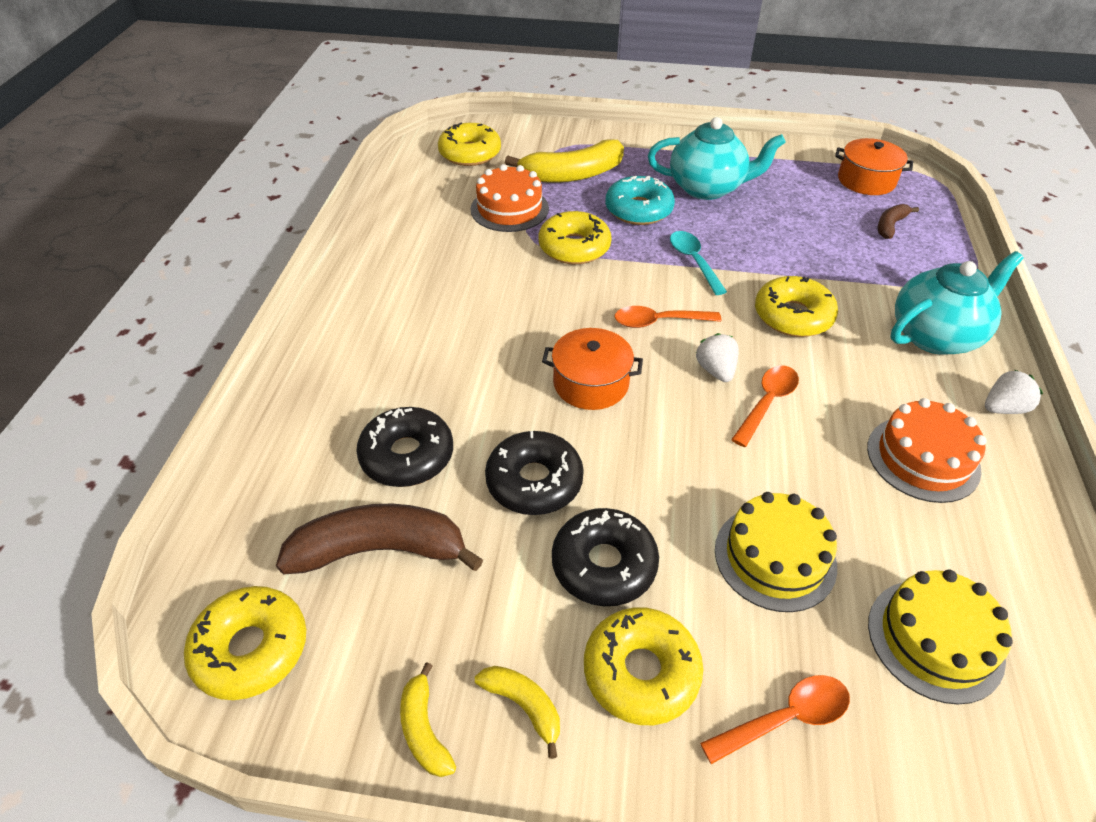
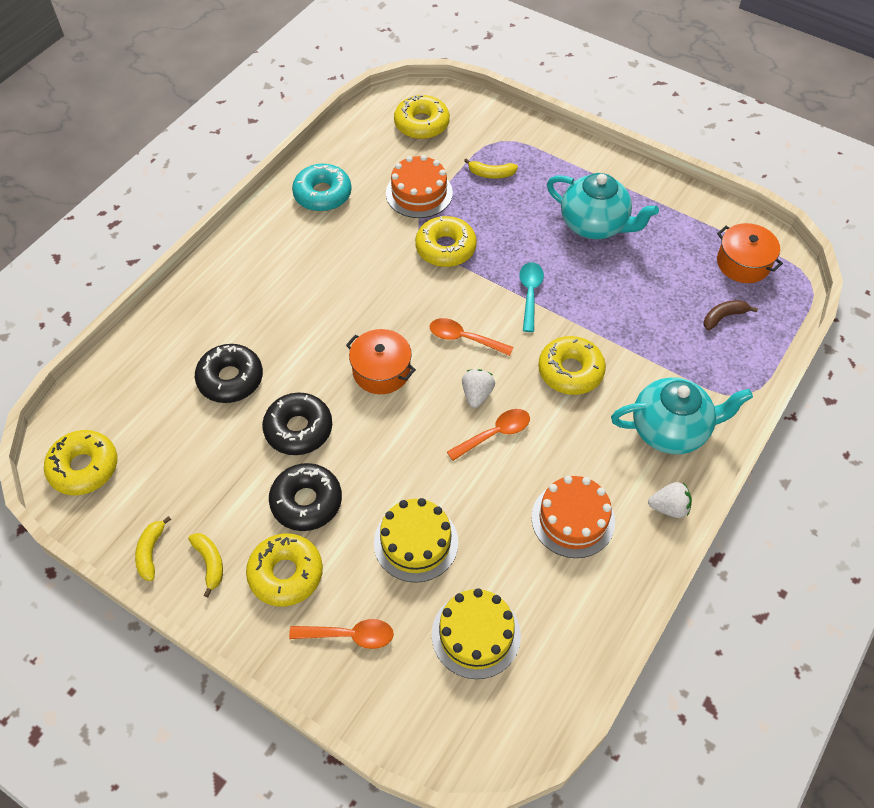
camera: 25 degrees right, 10 degrees up
(380, 550) = (181, 437): brown banana -> none
(572, 175) = (491, 174): yellow banana -> yellow banana, size x0.50
(638, 210) = (521, 228): turquoise donut -> turquoise donut (322, 194)

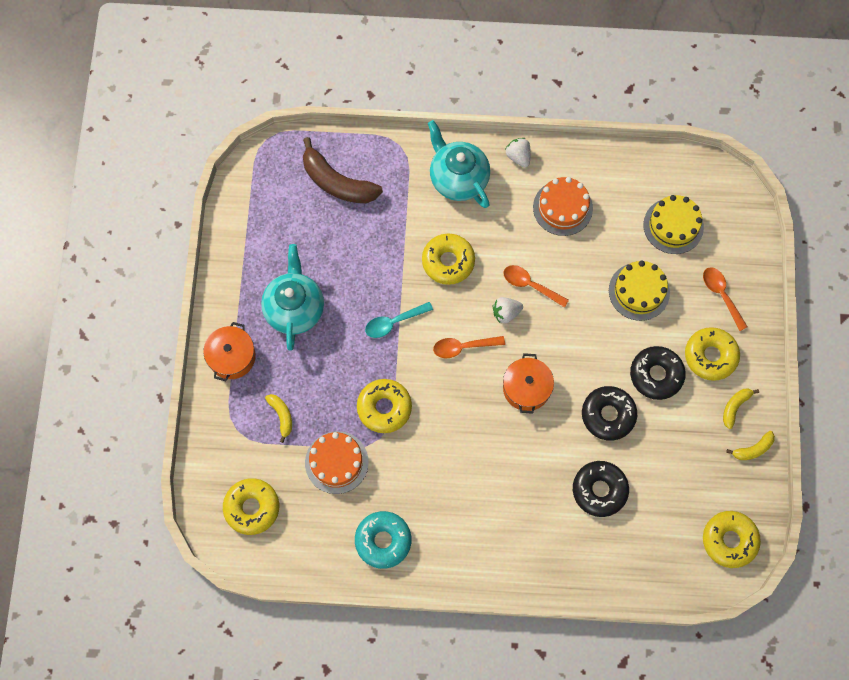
camera: 120 degrees left, 15 degrees up
(464, 338) = (463, 347): orange spoon -> orange spoon turned 90 degrees clockwise
(723, 317) = (337, 182): brown banana -> brown banana, size x2.01
(743, 263) = (275, 188): orange pot -> orange pot (232, 357)

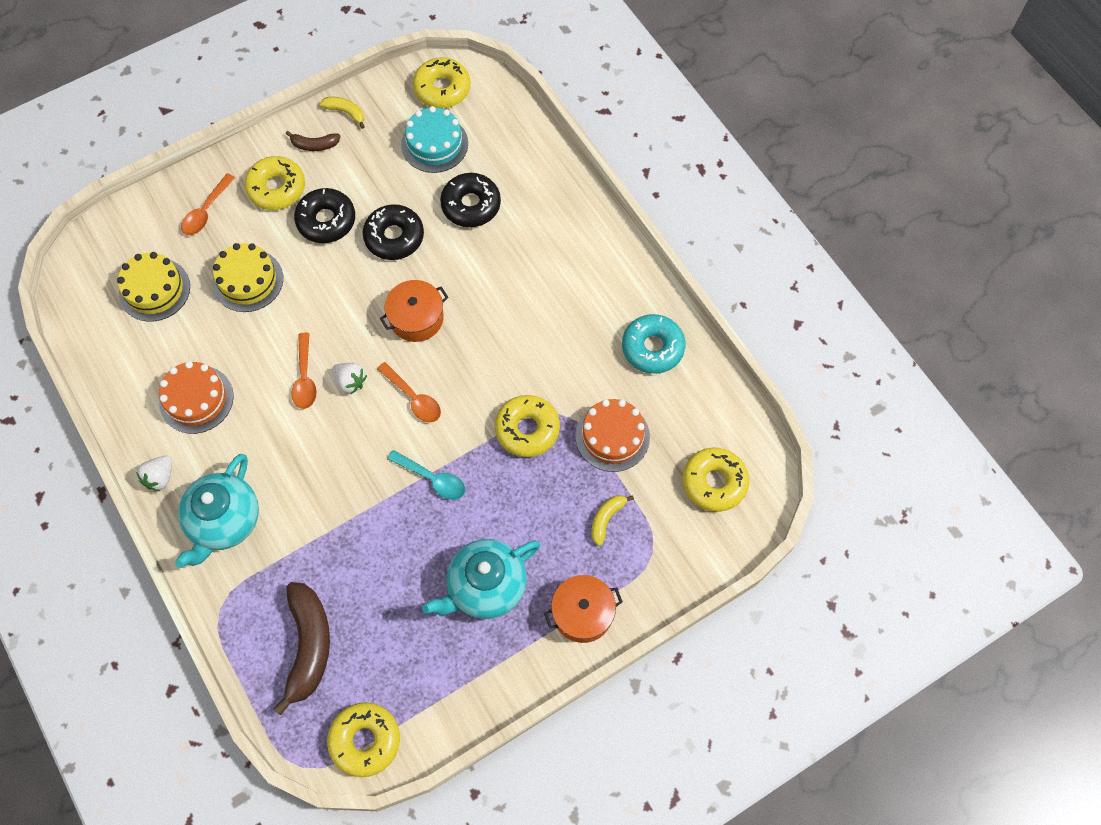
camera: 125 degrees left, 5 degrees down
(448, 262) = (329, 470): yellow donut -> yellow donut (365, 740)
(676, 499) = (434, 144): none -> turquoise cake
(735, 407) = (314, 145): yellow banana -> brown banana

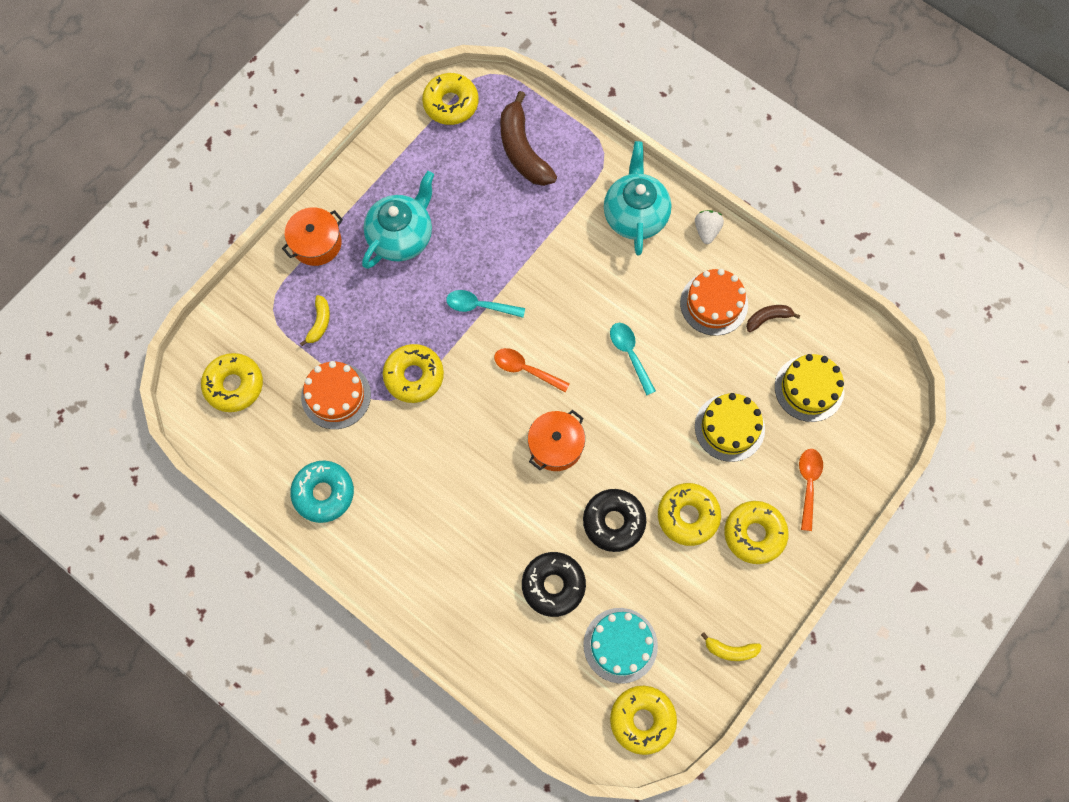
camera: 160 degrees right, 5 degrees up
(305, 378) = (630, 354): orange spoon -> turquoise spoon
(314, 145) = (742, 598): brown banana -> brown banana (768, 318)
(326, 221) = (688, 516): black donut -> yellow donut
(350, 382) = (588, 364): white strawberry -> none

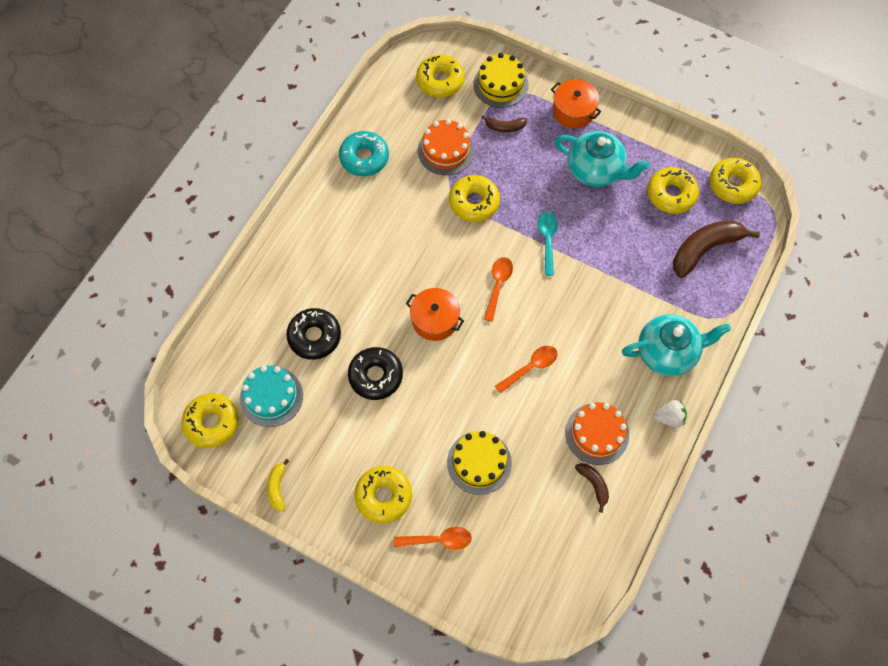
camera: 80 degrees right, 5 degrees down
(319, 323) = (505, 127): yellow banana -> brown banana
(630, 354) = (530, 367): turquoise spoon -> orange spoon
(688, 516) = (391, 436): yellow donut -> yellow donut (671, 194)
(809, 388) = (532, 531): yellow cake -> yellow cake (500, 84)

